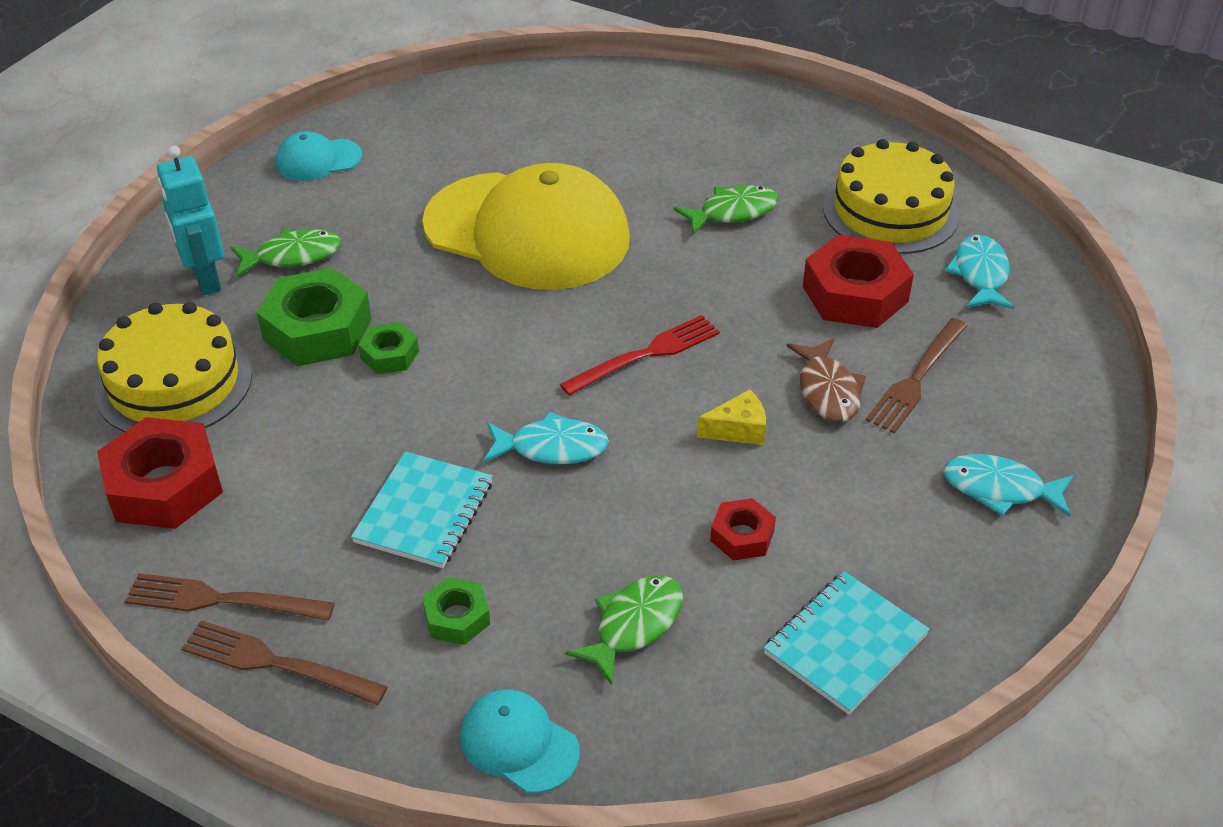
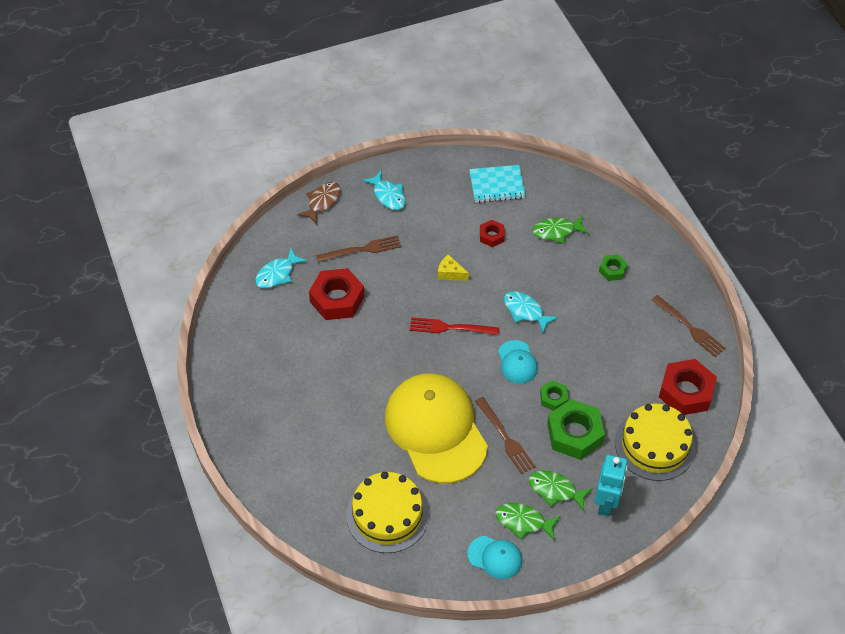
camera: 140 degrees left, 10 degrees up
(275, 663) = (684, 293): brown fork -> brown fork (506, 438)
(424, 512) = (594, 316): turquoise notebook -> none
(519, 743) = (623, 221): turquoise cap -> turquoise cap (517, 362)
(732, 212) = (334, 376): green fish -> green fish (523, 522)
(827, 390) = (400, 266): brown fish -> brown fish (322, 202)
(890, 211) = (268, 329): yellow cake -> yellow cake (387, 514)

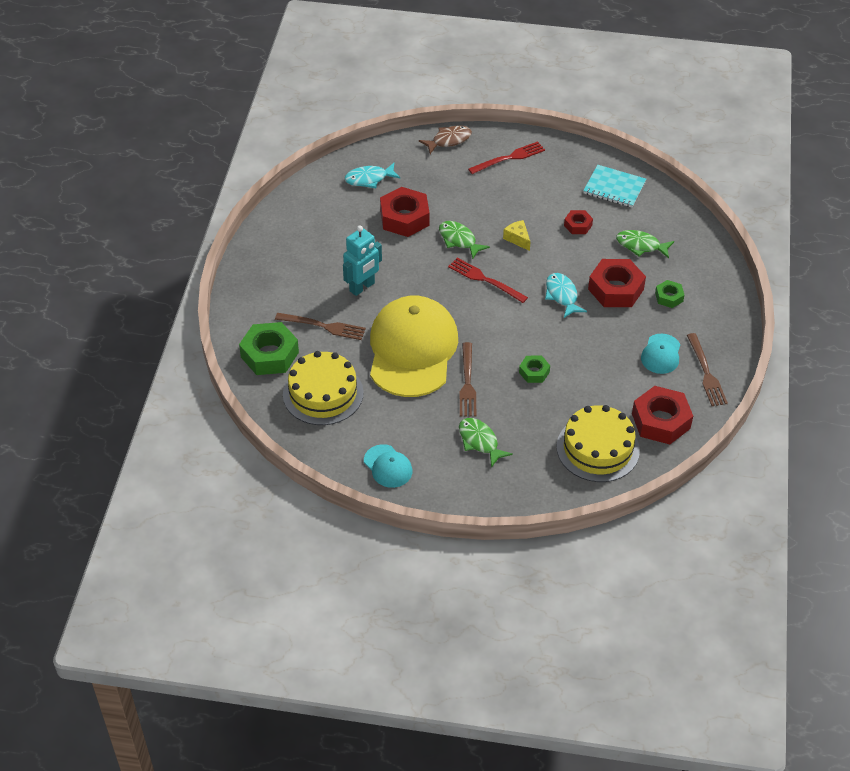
camera: 30 degrees right, 5 degrees down
(362, 249) = (455, 190): brown fork -> brown fork (324, 326)
(388, 195) = (509, 158): turquoise fish -> red fork
(517, 362) = (523, 331): turquoise cap -> turquoise cap (661, 354)
(523, 522) = (433, 452): green fish -> green fish (459, 240)
(565, 283) = (615, 289): none -> red nut
(574, 434) = (531, 407): green nut -> green nut (269, 354)
(606, 503) = (517, 472): turquoise robot -> turquoise robot (362, 287)

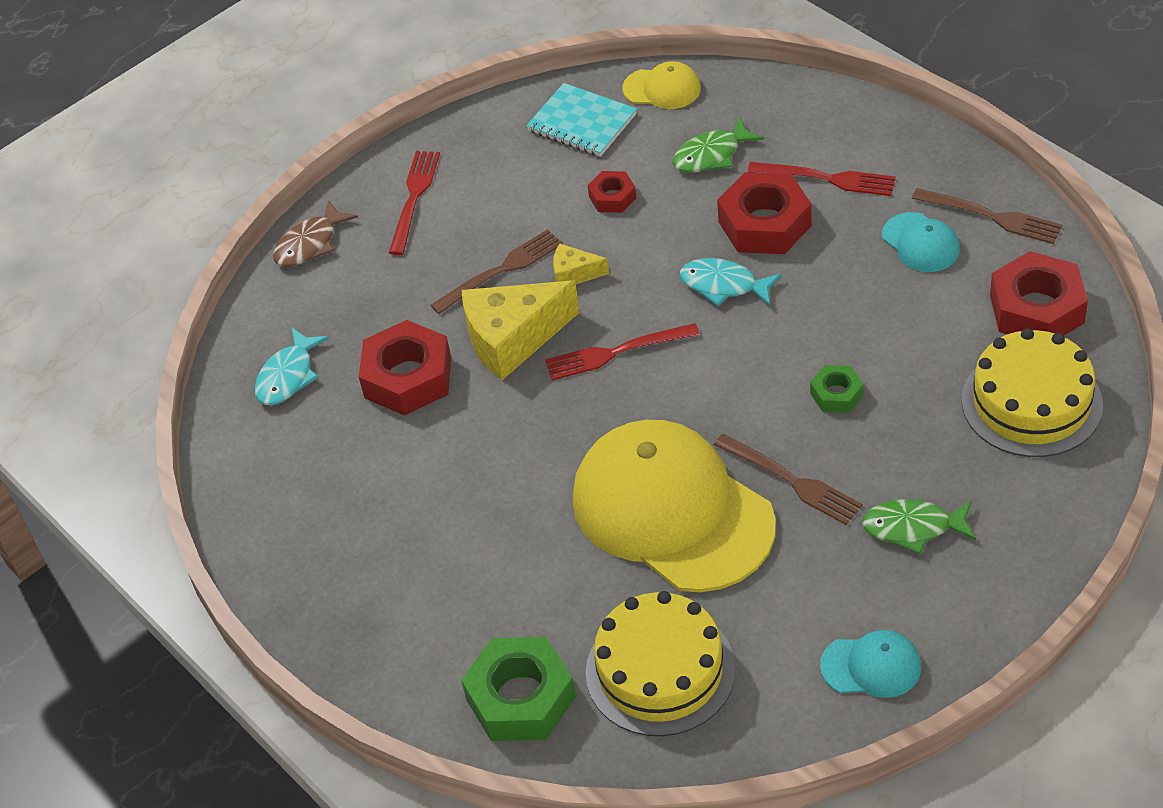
camera: 45 degrees left, 0 degrees up
(324, 326) = (528, 594): brown fork -> brown fork (502, 270)
(362, 287) = (494, 503): turquoise robot -> none
(449, 140) = (310, 244): brown fish -> brown fish turned 150 degrees counterclockwise
(459, 240) = (513, 339): green fish -> yellow cheese
(614, 188) = (582, 123): turquoise notebook -> turquoise notebook turned 60 degrees clockwise
(666, 204) = (662, 89): none -> yellow cap
(669, 297) = (828, 179): green nut -> red fork

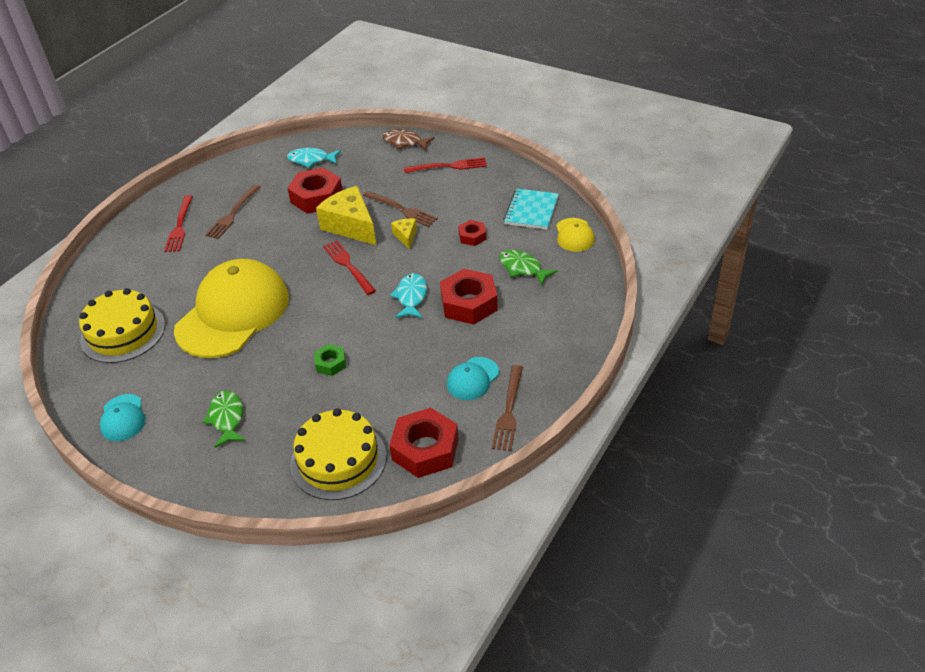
camera: 70 degrees right, 5 degrees down
(520, 698) = (107, 286): green nut -> none
(792, 481) = (259, 357): brown fork -> brown fork (232, 214)
(828, 179) = (519, 324): red fork -> red fork (180, 226)

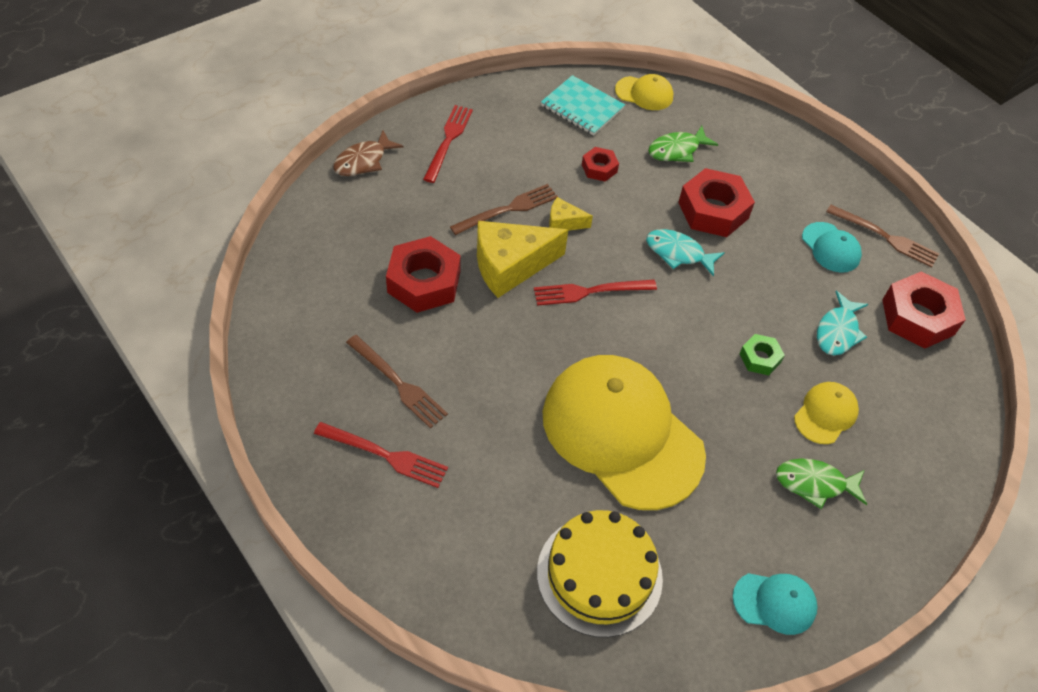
camera: 75 degrees left, 10 degrees up
(294, 411) = (825, 414): none -> yellow cap
(311, 160) = (329, 263): turquoise fish -> turquoise fish (837, 331)
(338, 460) = (912, 393): yellow cake -> none

